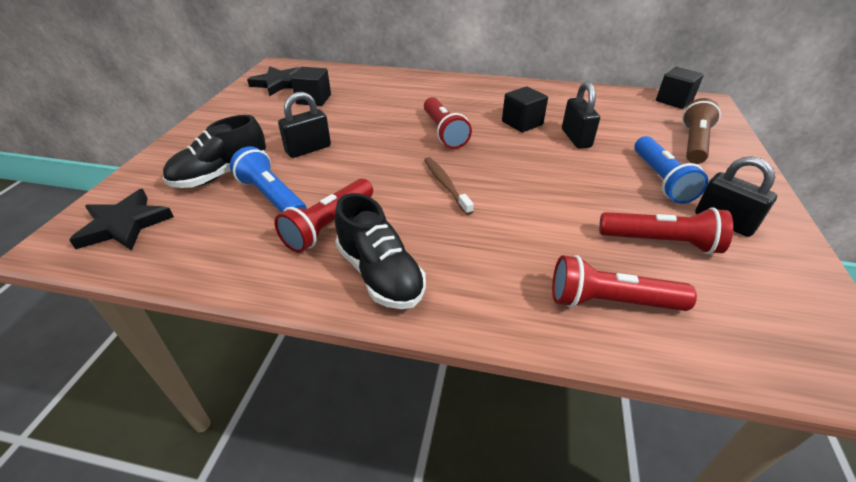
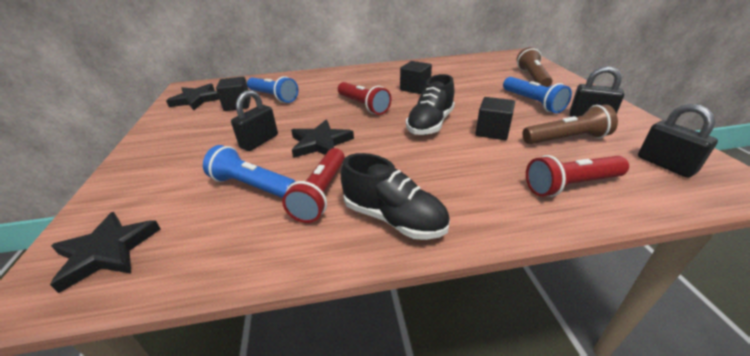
camera: 20 degrees left, 5 degrees down
(221, 175) = (188, 180): black shoe -> black shoe (430, 124)
(355, 98) = (273, 97): none -> blue flashlight
(366, 167) = (320, 143): none -> black star
(445, 185) = (393, 140): brown toothbrush -> none
(576, 138) = (459, 90): black padlock -> black padlock (665, 165)
(661, 242) = (566, 139): red flashlight -> brown flashlight
(674, 101) = (499, 57): black cube -> black cube (492, 131)

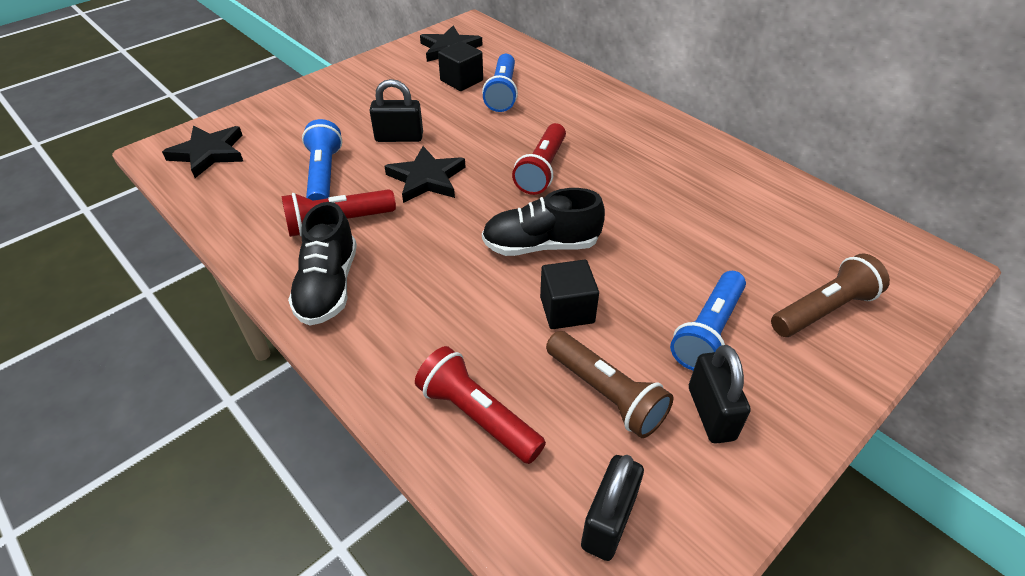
camera: 55 degrees right, 10 degrees up
(415, 88) = (640, 193): black cube -> none

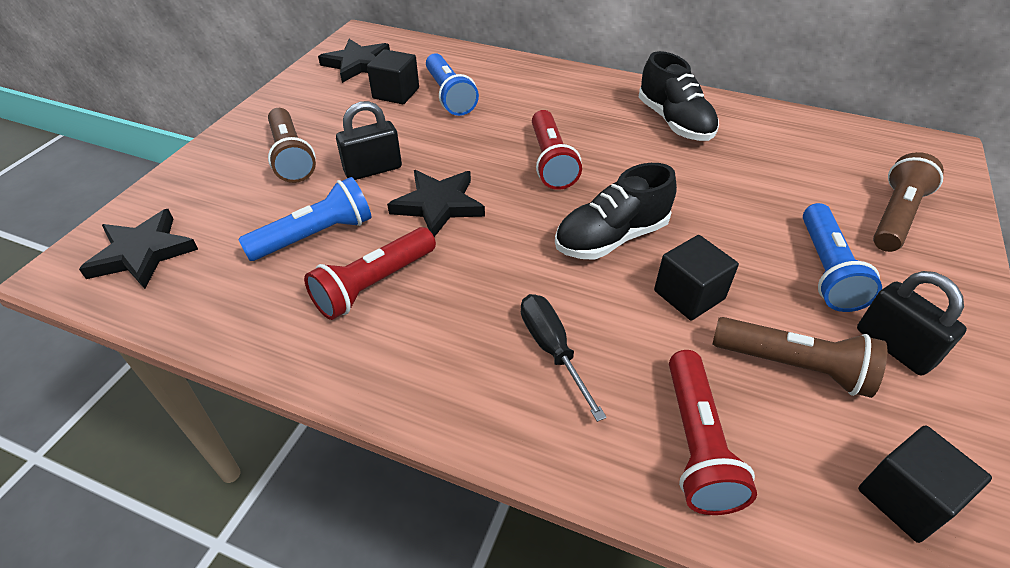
camera: 25 degrees left, 0 degrees up
(324, 175) = (315, 236): blue flashlight -> blue flashlight turned 90 degrees clockwise
(328, 286) = (419, 362): black shoe -> black shoe (674, 122)
(348, 111) = (291, 157): none -> brown flashlight
(426, 311) = (552, 349): none -> black screwdriver
(477, 416) = (696, 443): red flashlight -> red flashlight turned 105 degrees counterclockwise
(608, 521) = (905, 498): black padlock -> black cube

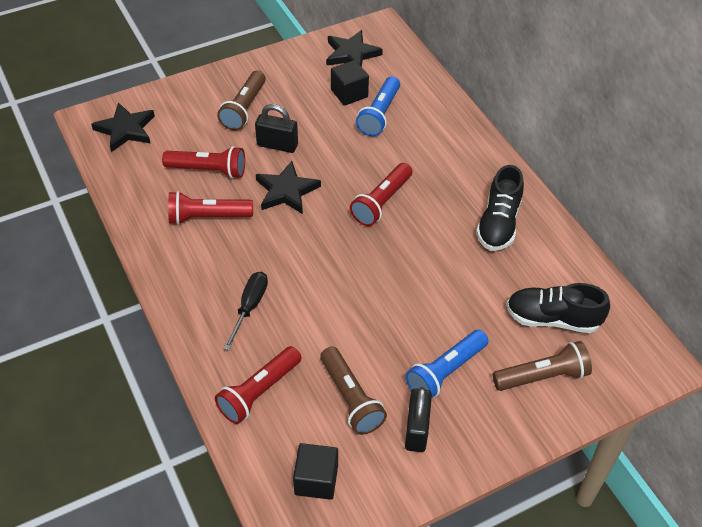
camera: 40 degrees right, 5 degrees up
(315, 236) = (208, 170): blue flashlight -> red flashlight
(611, 238) = (352, 272): black shoe -> black shoe (552, 319)
(689, 295) = (350, 330): black cube -> none

